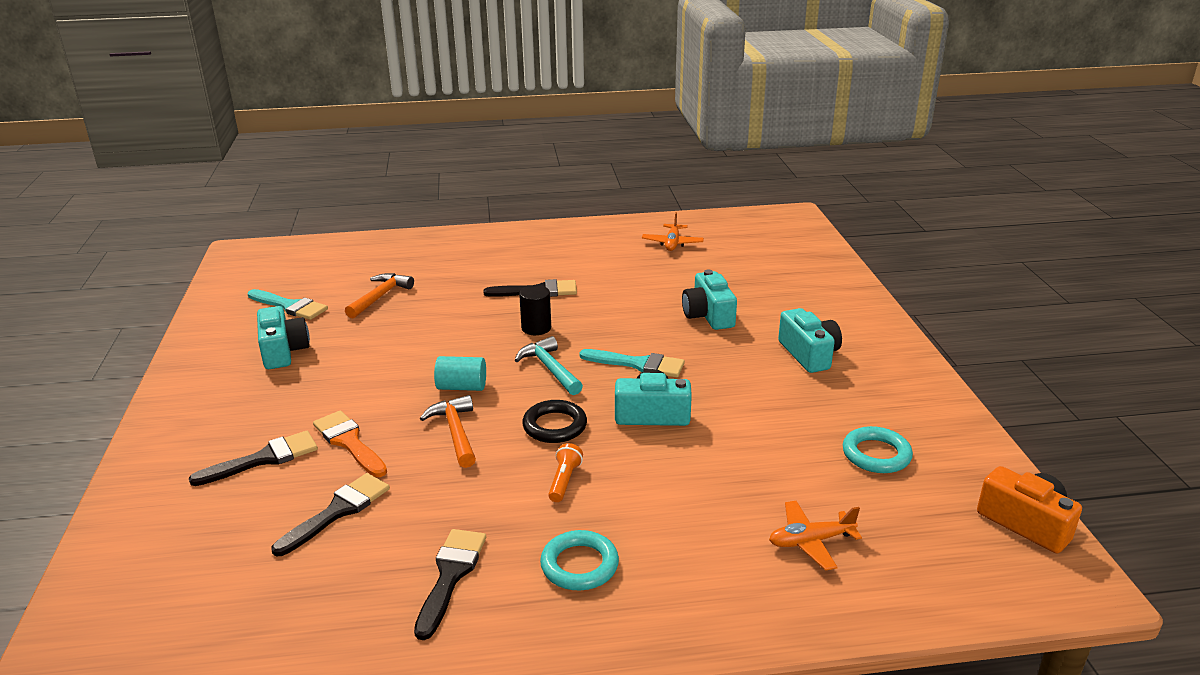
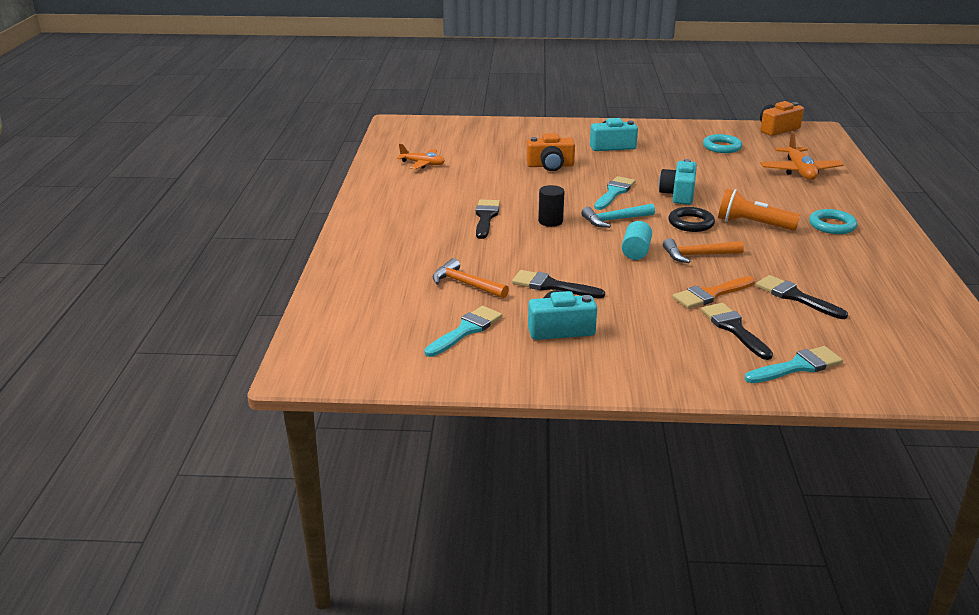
camera: 80 degrees left, 0 degrees up
(168, 504) = (797, 366): none -> turquoise brush
(450, 576) = (851, 260): black brush -> black brush (552, 286)
(564, 481) = (753, 224): orange flashlight -> orange flashlight, size x1.80
(708, 315) = (550, 166): turquoise camera -> orange camera
(810, 541) = (799, 171): orange plane -> orange plane, size x1.52

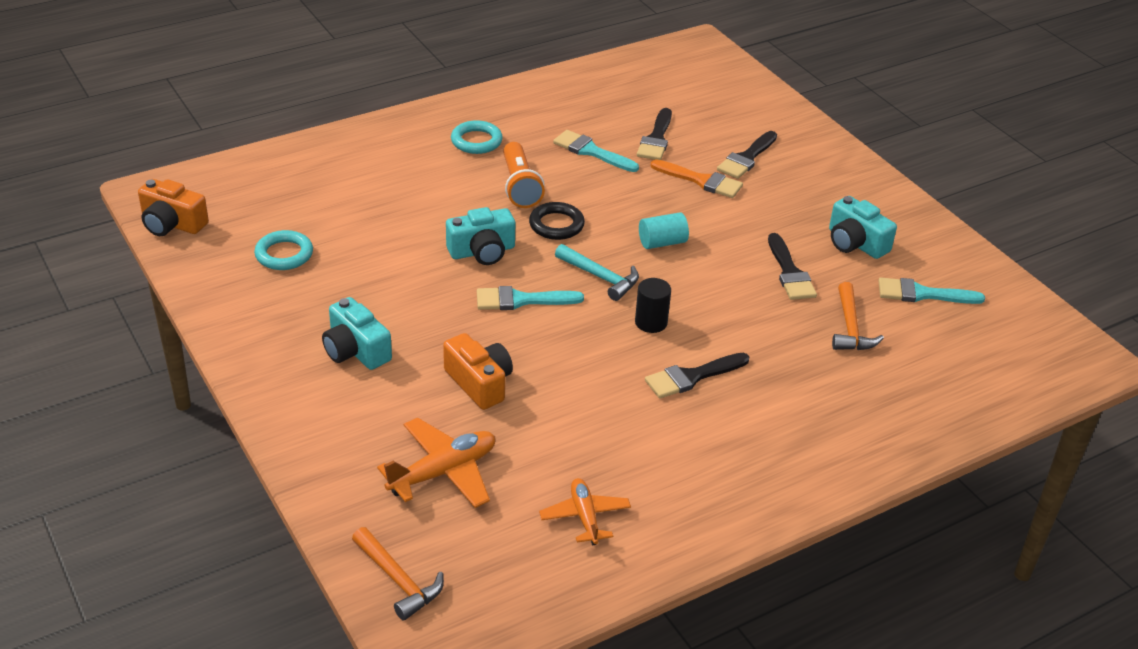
camera: 125 degrees left, 10 degrees up
(697, 255) = (630, 204): orange hammer -> orange hammer (398, 580)
(797, 366) = (768, 122): turquoise brush -> turquoise brush (591, 151)
(799, 171) = (329, 182): orange plane -> orange plane (443, 472)

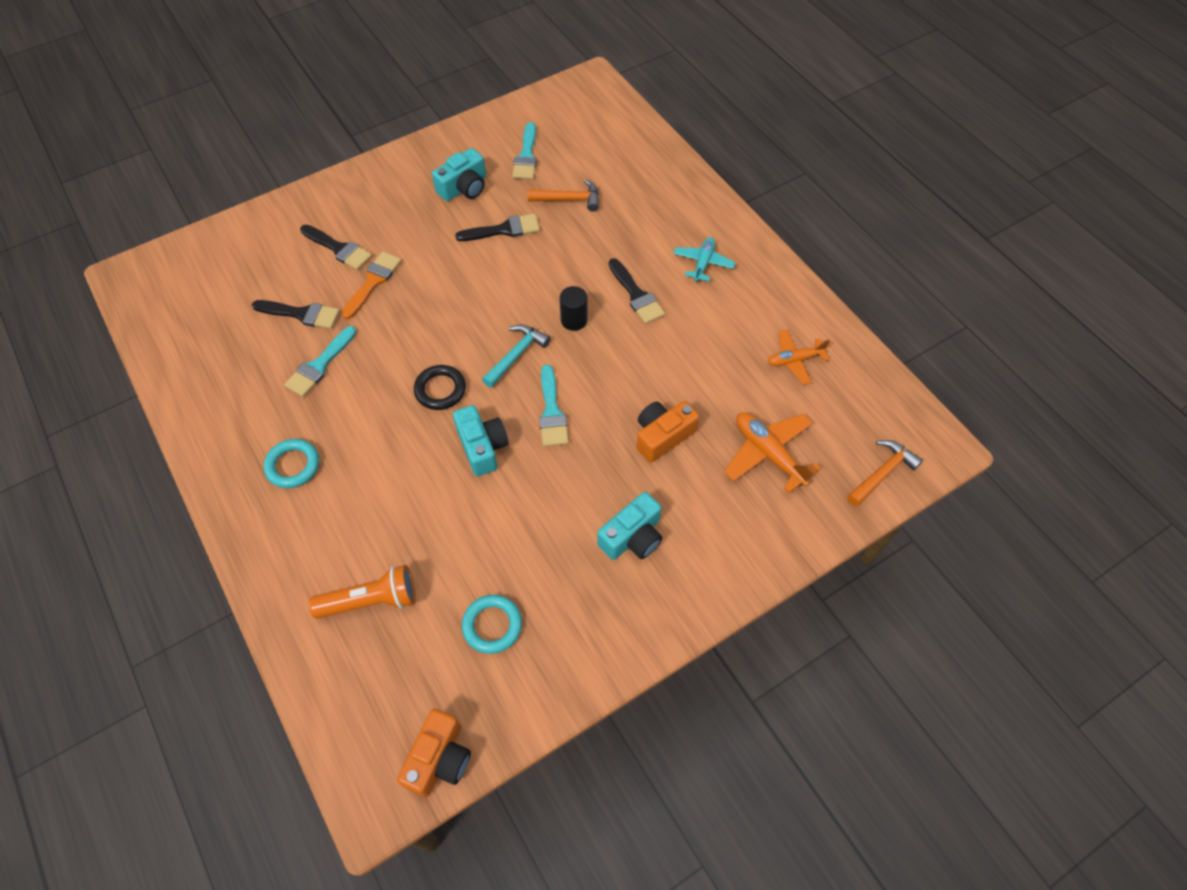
camera: 90 degrees left, 20 degrees up
(520, 186) = (377, 422): orange flashlight -> orange flashlight (371, 600)
(662, 242) = (466, 311): turquoise cylinder -> none
(751, 444) = (703, 263): none -> turquoise plane

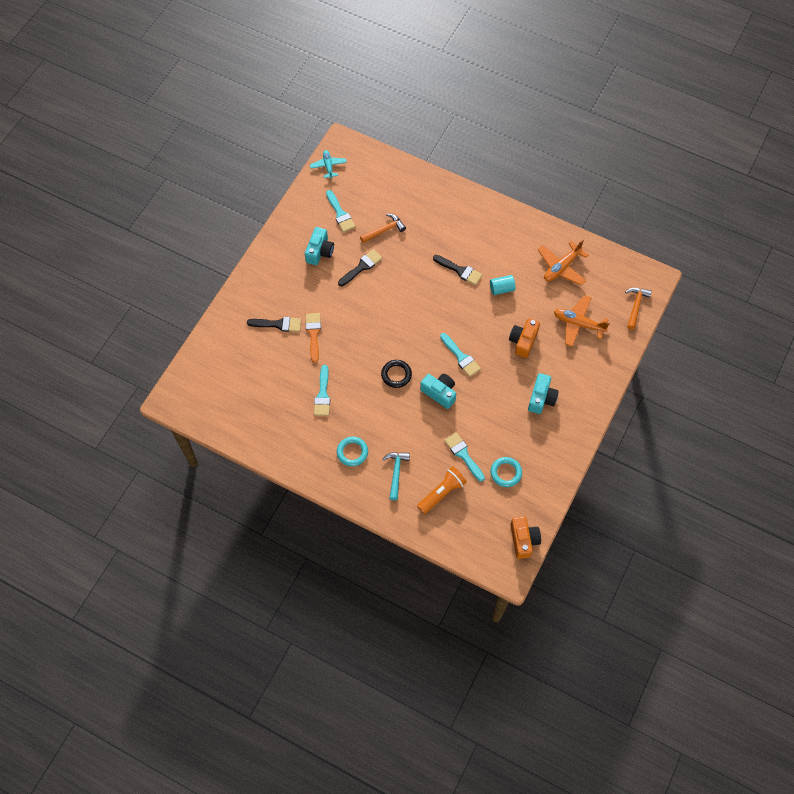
camera: 30 degrees left, 5 degrees up
(301, 314) = (289, 372): black brush -> none
(448, 559) = (463, 455): none -> turquoise brush
(517, 354) = (421, 335): turquoise hammer -> turquoise hammer (396, 472)
(574, 320) = (437, 301): black cylinder -> none
(681, 347) = (501, 289): none -> turquoise cylinder
(703, 263) = (482, 234): turquoise plane -> turquoise plane (328, 166)
(794, 360) = (561, 267): orange plane -> orange plane, size x1.52

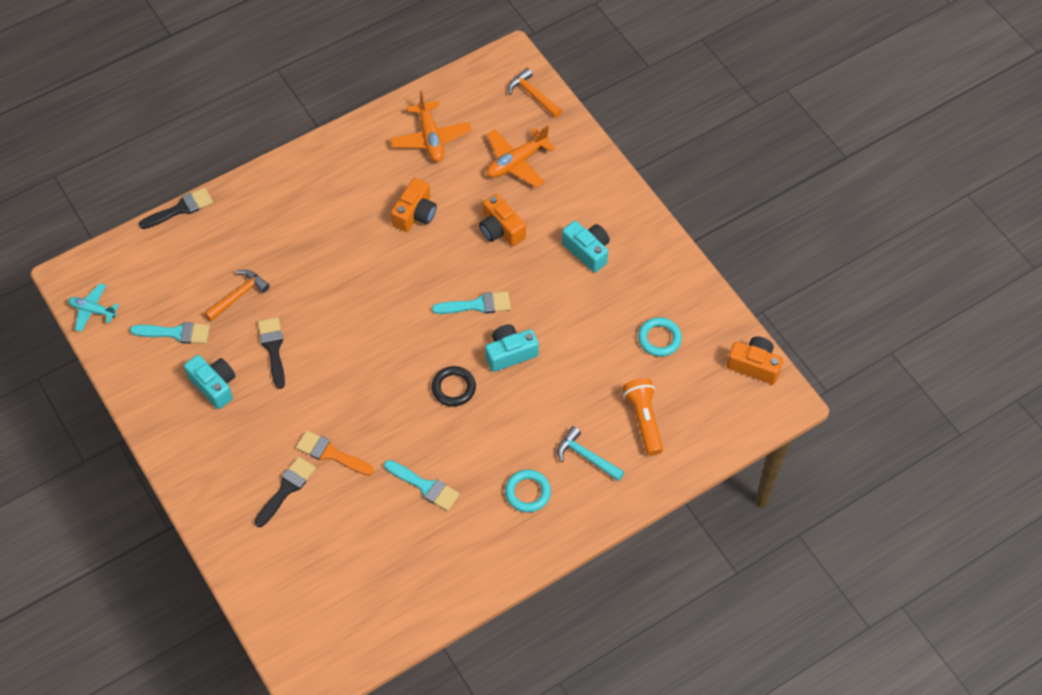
camera: 60 degrees left, 5 degrees down
(384, 230) = (239, 295): orange hammer -> orange hammer turned 45 degrees clockwise
(460, 270) = (358, 244): black brush -> black brush (180, 209)
(463, 455) = (608, 371): turquoise brush -> none
(501, 289) = (415, 214): turquoise cylinder -> orange camera

